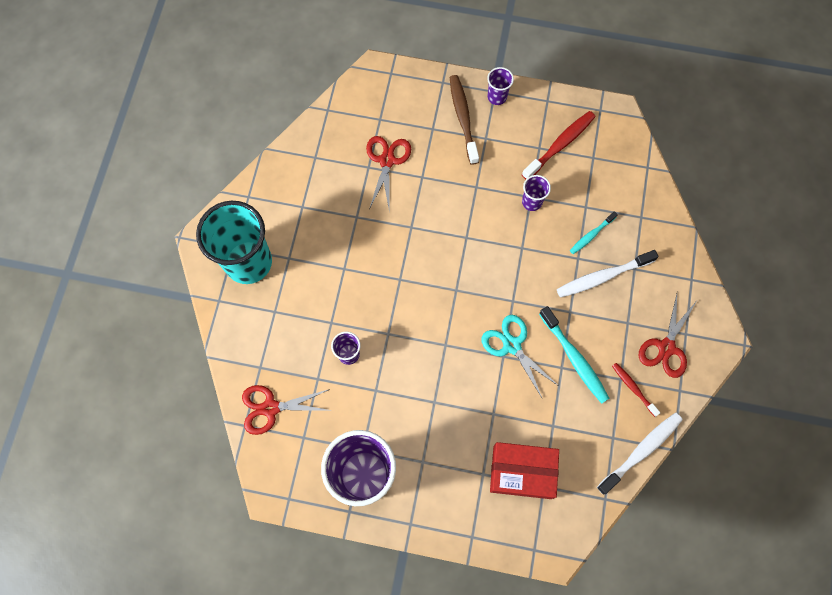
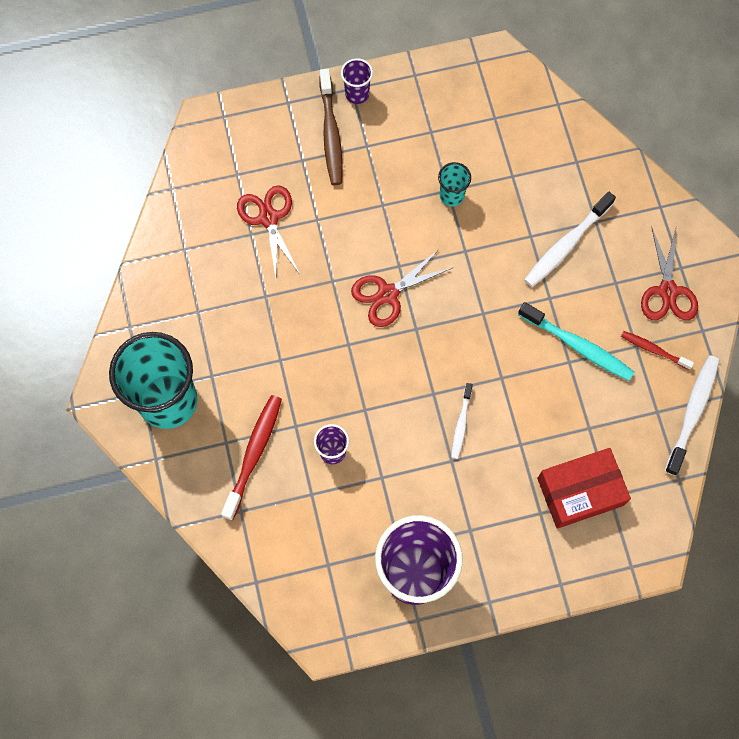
camera: 25 degrees left, 0 degrees up
(270, 408) = (275, 550): red scissors -> red scissors (388, 294)
(455, 377) = (461, 424): none -> white toothbrush
(463, 118) = (331, 133): brown toothbrush -> brown toothbrush turned 150 degrees counterclockwise
(512, 345) = (505, 362): turquoise scissors -> none
(531, 202) = (451, 196): purple cup -> turquoise cup
(560, 145) = (452, 119): red toothbrush -> red toothbrush (254, 454)
(591, 235) = (533, 204): turquoise toothbrush -> none

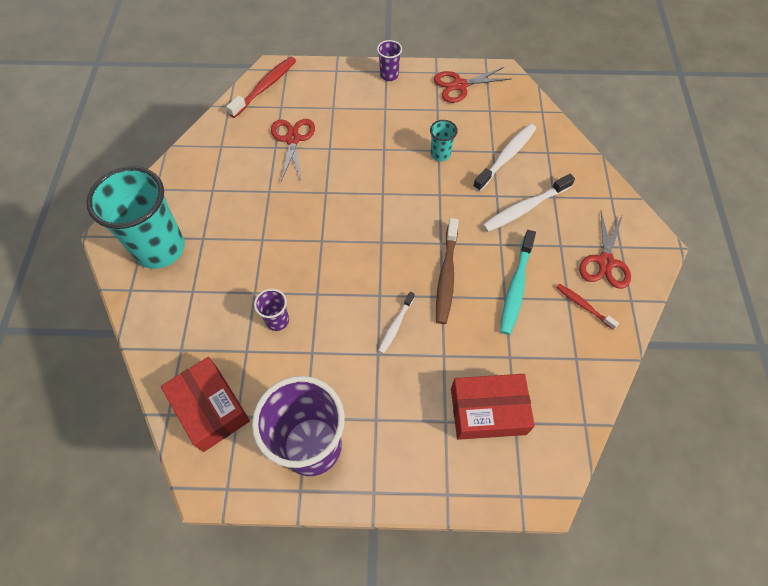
camera: 15 degrees right, 10 degrees down
(254, 454) = (211, 306): red toothbrush -> red toothbrush (265, 87)
(298, 564) = (210, 408): none -> red box
(331, 133) = (360, 95): brown toothbrush -> brown toothbrush (446, 276)
(388, 294) = (366, 211): red scissors -> red scissors (460, 85)
(578, 346) = (516, 287): turquoise toothbrush -> turquoise toothbrush turned 60 degrees clockwise
(692, 412) = (609, 367): white toothbrush -> white toothbrush (506, 157)

